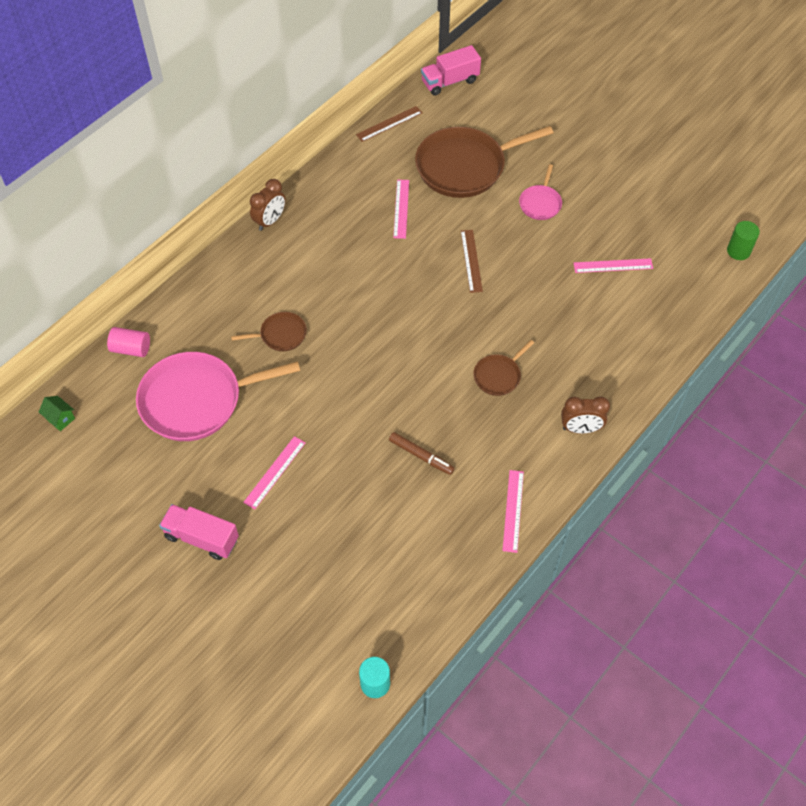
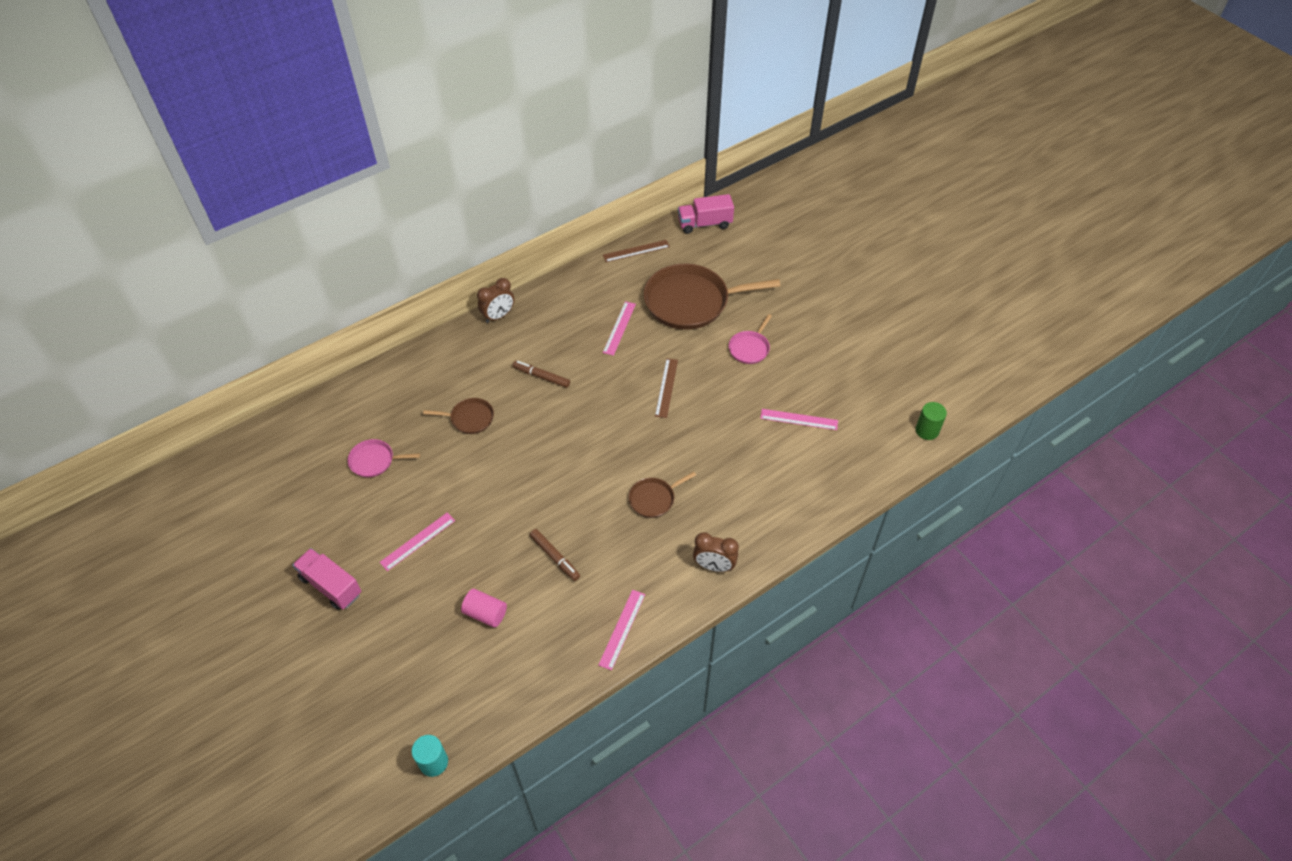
camera: 15 degrees right, 5 degrees down
(60, 418) = (253, 451): green house -> none
(131, 349) = (336, 403): pink cylinder -> pink cylinder (485, 613)
(197, 400) = (374, 461): pink pan -> pink pan, size x0.47
(339, 276) = (541, 376): none -> brown marker

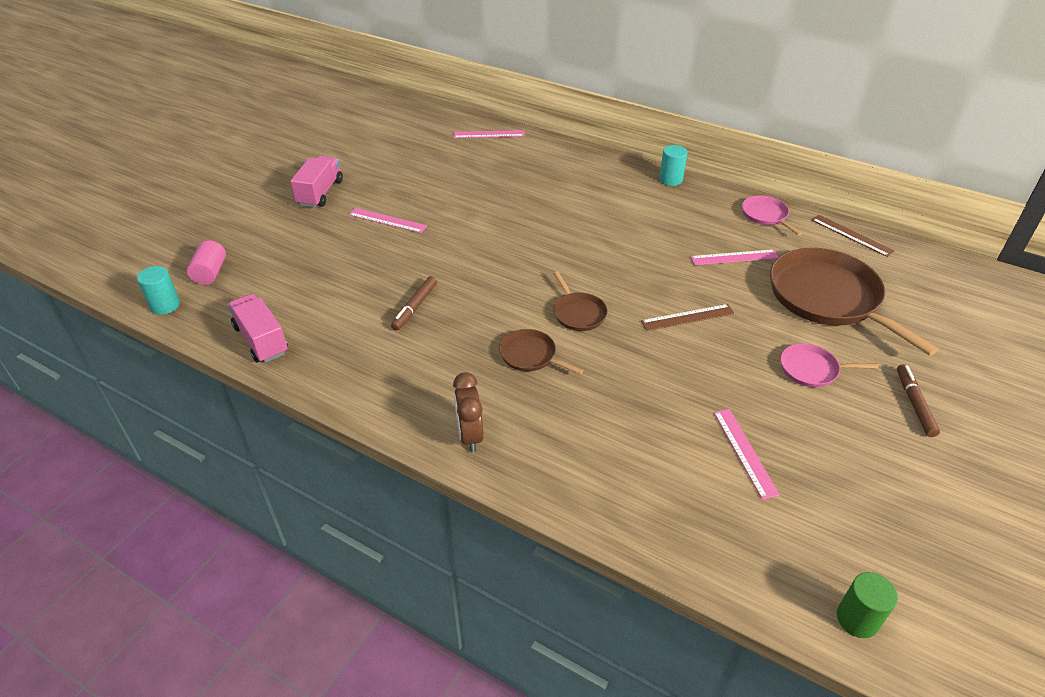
camera: 65 degrees right, 10 degrees down
(374, 461) = (456, 171): pink pan -> pink pan (765, 215)
(470, 418) = (539, 203): brown pan -> brown pan (578, 313)
(485, 613) = (330, 284): pink cylinder -> pink cylinder (210, 273)
(498, 316) = (670, 179): brown clock -> turquoise cylinder
(541, 376) = (623, 228): brown marker -> brown marker (914, 404)
(622, 629) = (351, 383): pink ruler -> pink ruler (488, 134)
(705, 224) = (956, 272): pink truck -> pink truck (261, 340)

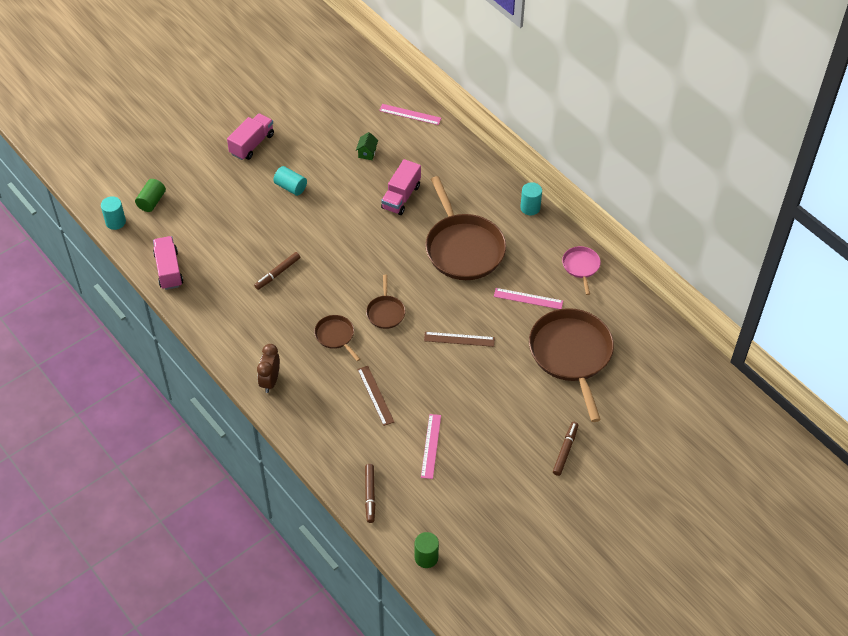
camera: 20 degrees right, 10 degrees up
(210, 273) = (152, 201): pink cylinder -> green cylinder
(387, 220) = (291, 187): pink ruler -> turquoise cylinder
(461, 173) = (367, 153): none -> green house
(523, 201) = (401, 197): none -> pink truck
(626, 229) = (463, 248): none -> brown pan
(708, 550) = (370, 495): none -> brown marker
(812, 369) = (516, 405): pink pan -> none
(851, 235) = (634, 305): brown ruler -> brown ruler (375, 395)

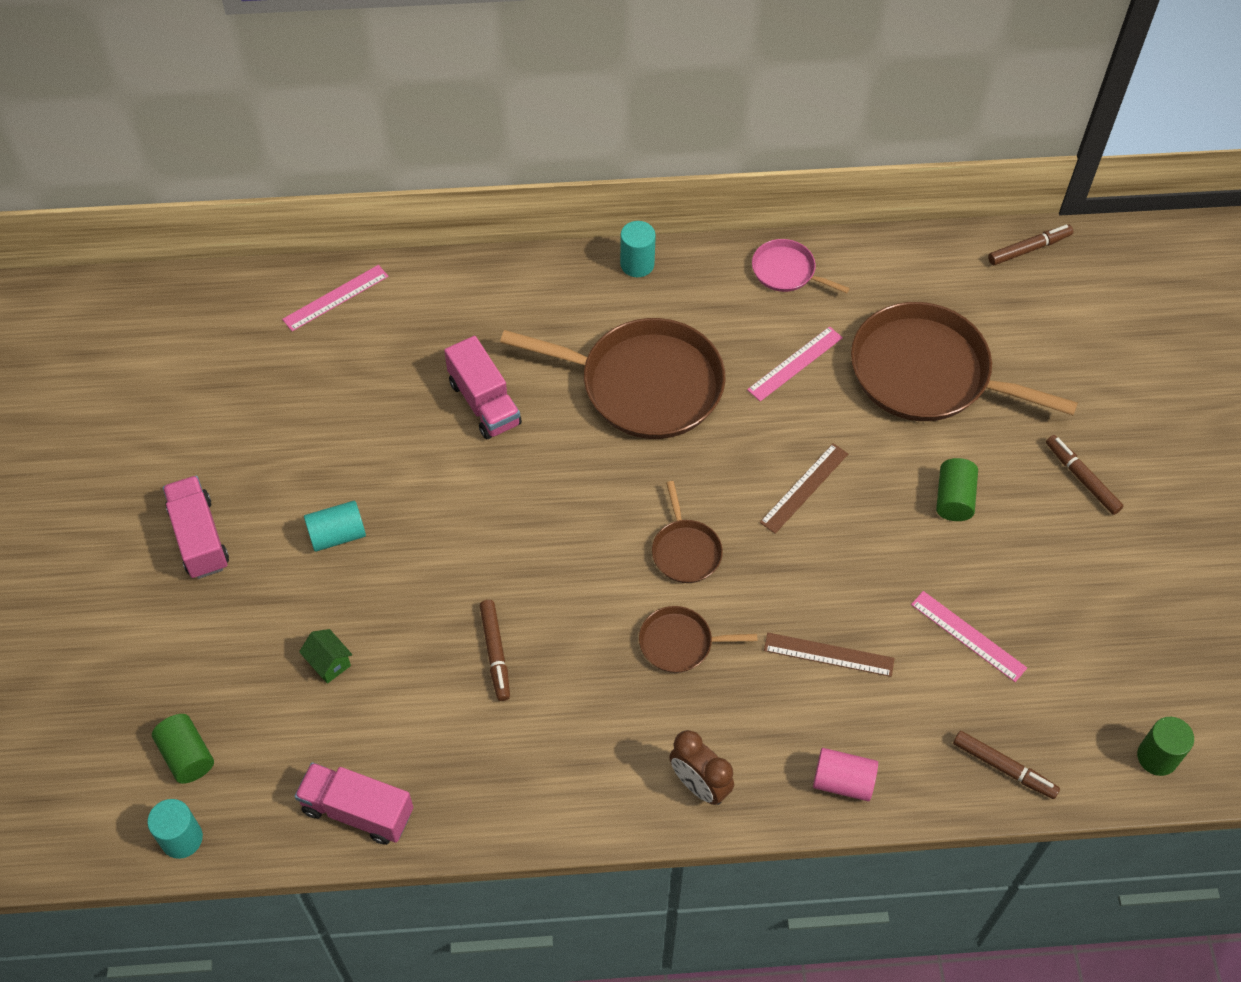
camera: 55 degrees left, 5 degrees up
(313, 434) = (843, 781): none -> pink cylinder
(367, 153) = (361, 395): green house -> green house (329, 663)
(385, 312) = (685, 551): brown pan -> brown pan turned 45 degrees clockwise
(505, 402) = (954, 499): none -> green cylinder
(693, 359) = (1029, 249): none -> brown marker

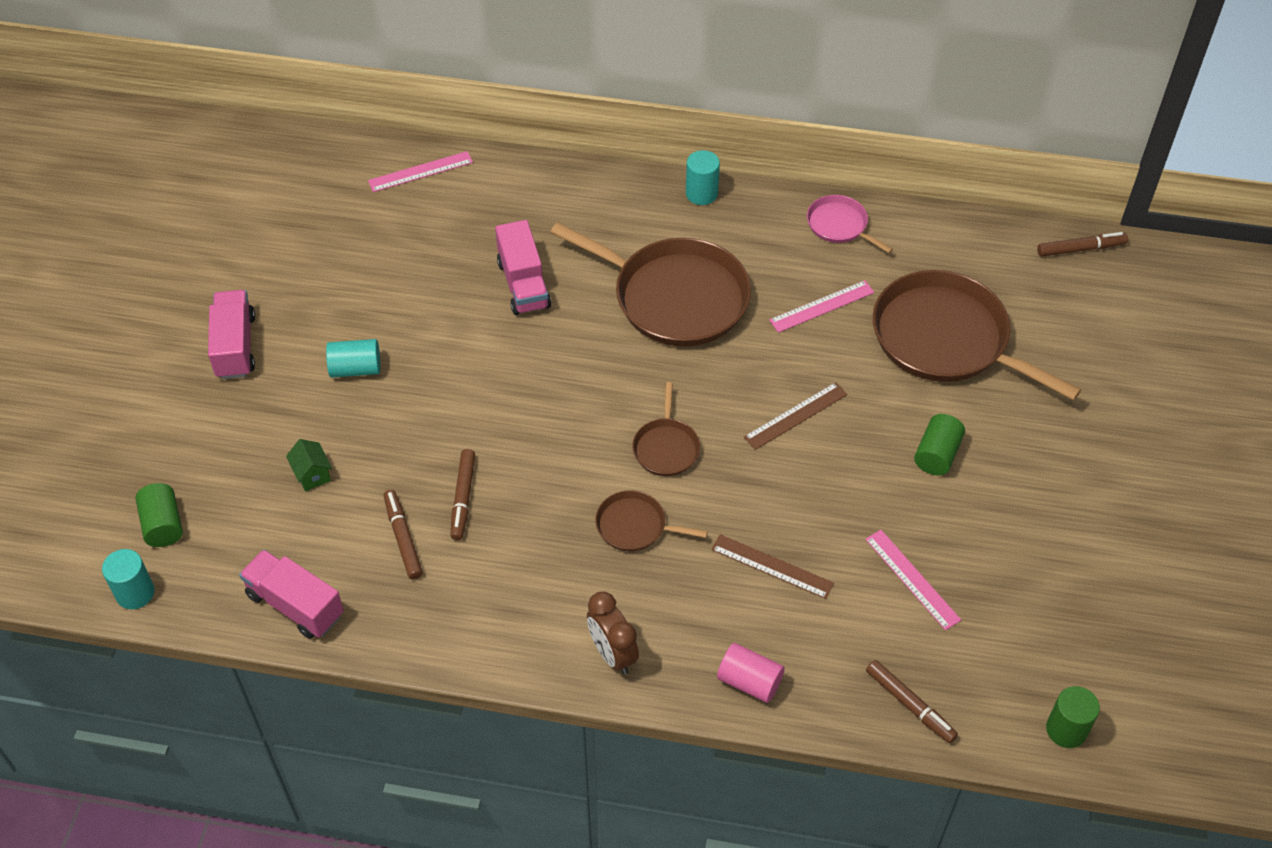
camera: 15 degrees right, 5 degrees down
(1082, 478) = (1069, 462): brown marker -> brown marker (403, 538)

